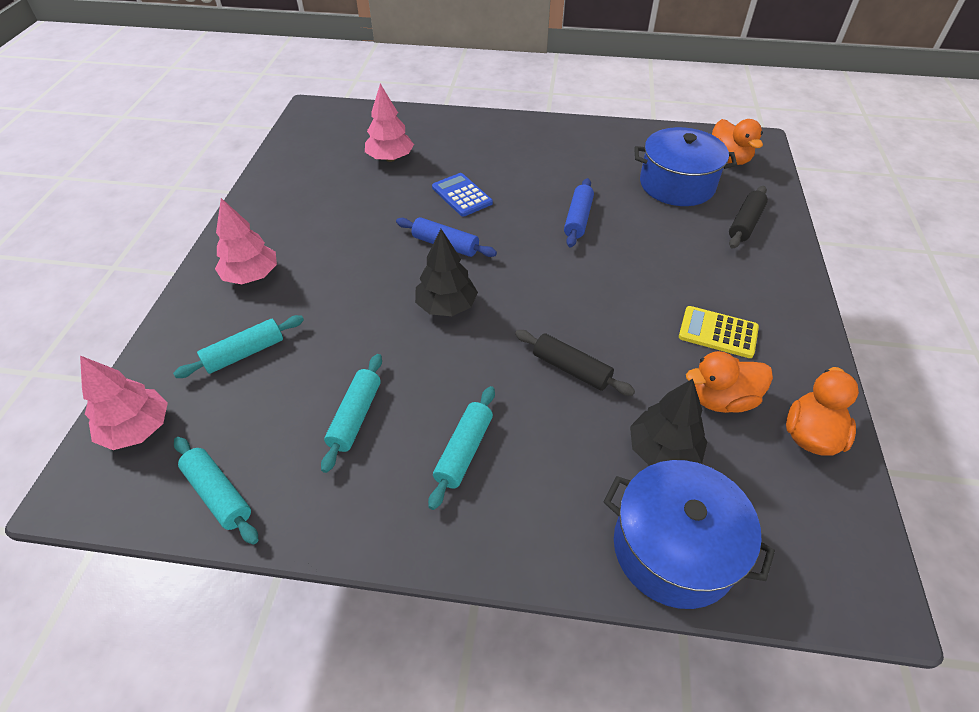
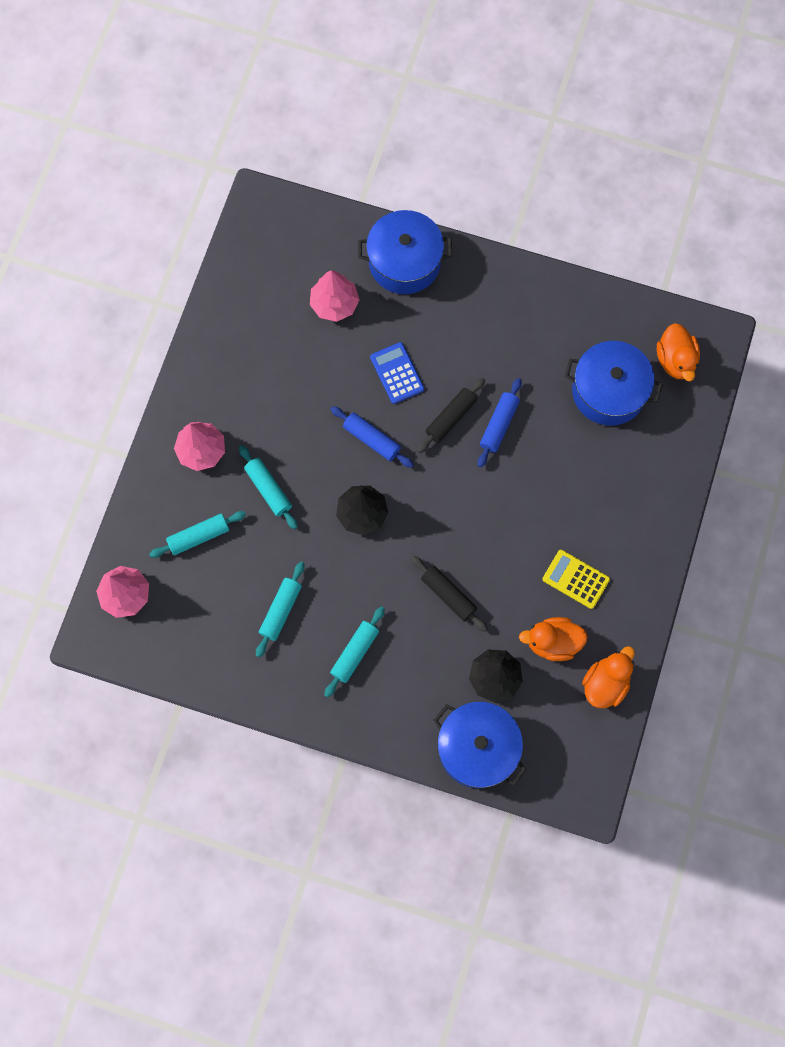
camera: 10 degrees right, 25 degrees up
(218, 494) = (186, 657): turquoise rolling pin -> turquoise rolling pin (268, 489)
(453, 128) = (404, 262): none -> blue pot
(745, 224) = (651, 457): black rolling pin -> black rolling pin (451, 418)

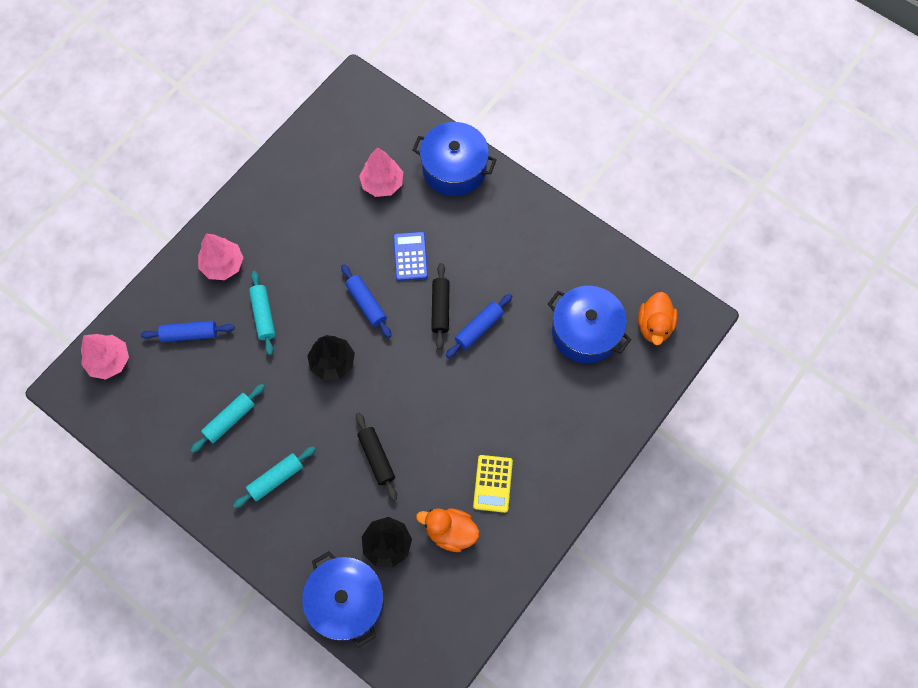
camera: 20 degrees right, 5 degrees down
(199, 536) = (190, 334): turquoise rolling pin -> blue rolling pin
(451, 418) = (440, 308): black rolling pin -> black rolling pin turned 60 degrees counterclockwise
(575, 579) = (493, 483): yellow calculator -> yellow calculator turned 135 degrees counterclockwise
(605, 683) = (482, 586): orange duck -> none

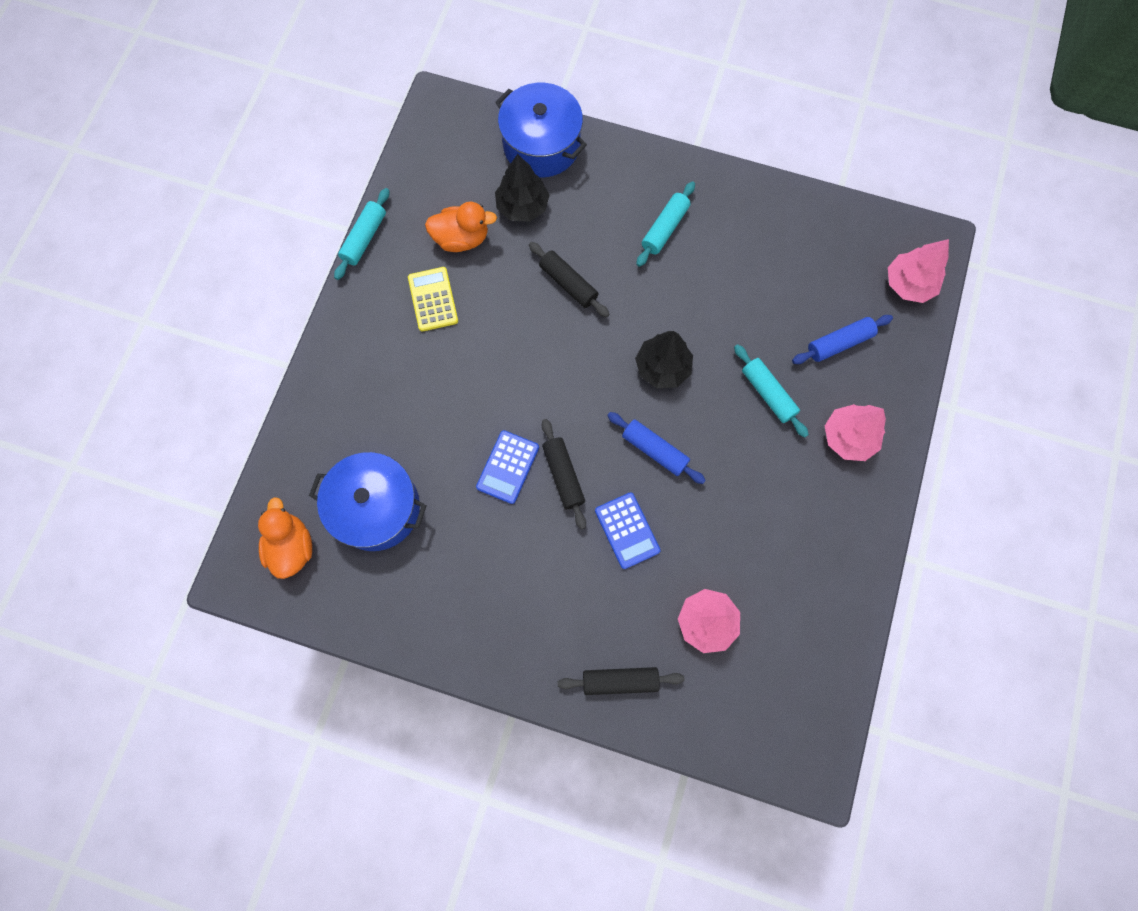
camera: 160 degrees right, 5 degrees up
(229, 420) = (743, 268): turquoise rolling pin -> turquoise rolling pin (364, 238)
(454, 169) = (620, 680): blue pot -> black rolling pin
(479, 328) = (508, 467): blue rolling pin -> blue calculator

